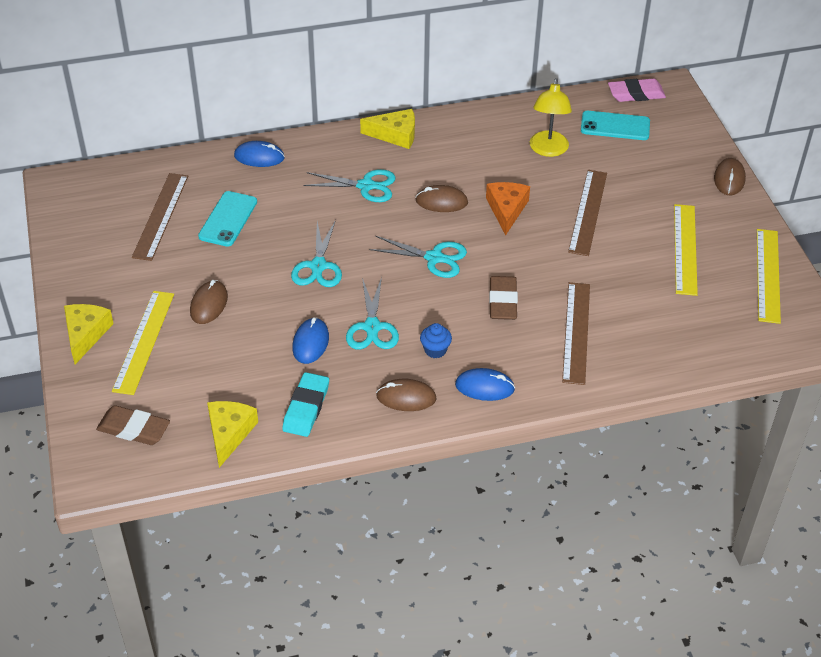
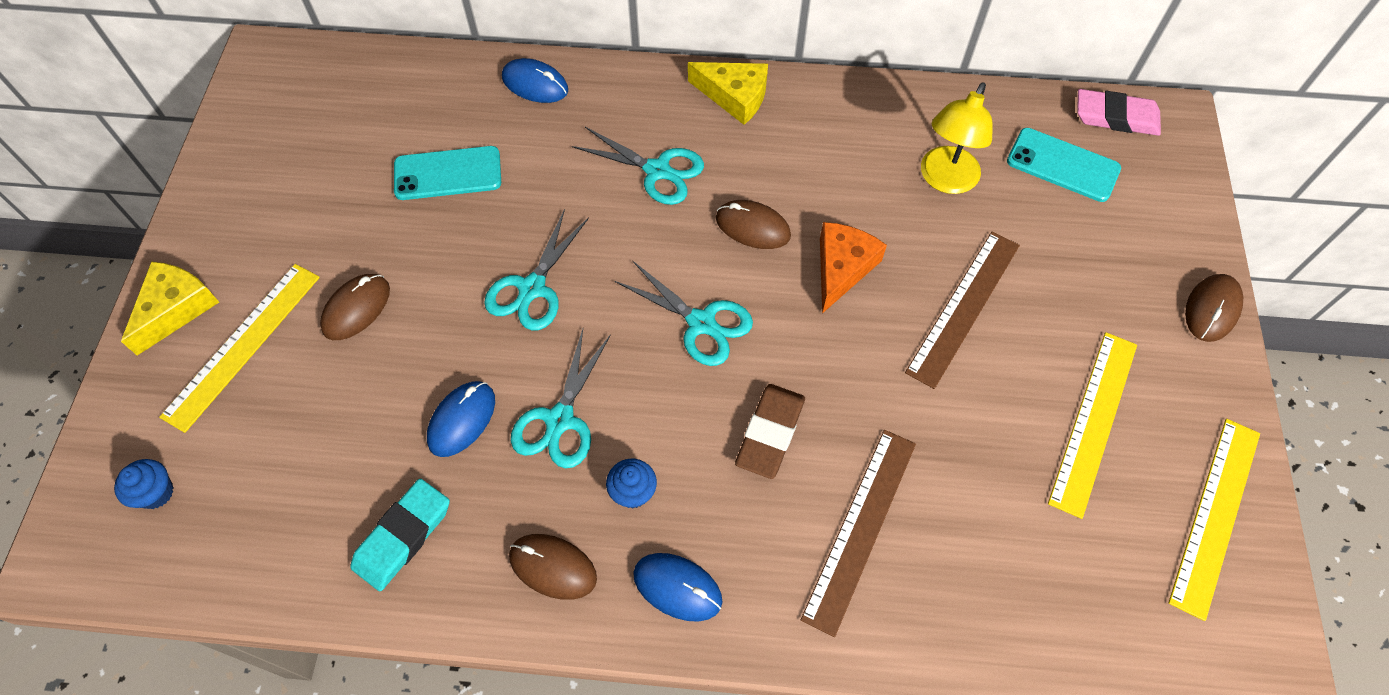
camera: 20 degrees right, 15 degrees up
(134, 429) = (156, 493): brown eraser -> blue cupcake
(161, 216) = (364, 144): brown ruler -> none
(228, 219) = (448, 173): turquoise phone -> turquoise phone turned 45 degrees clockwise
(229, 433) = (277, 546): yellow cheese -> none

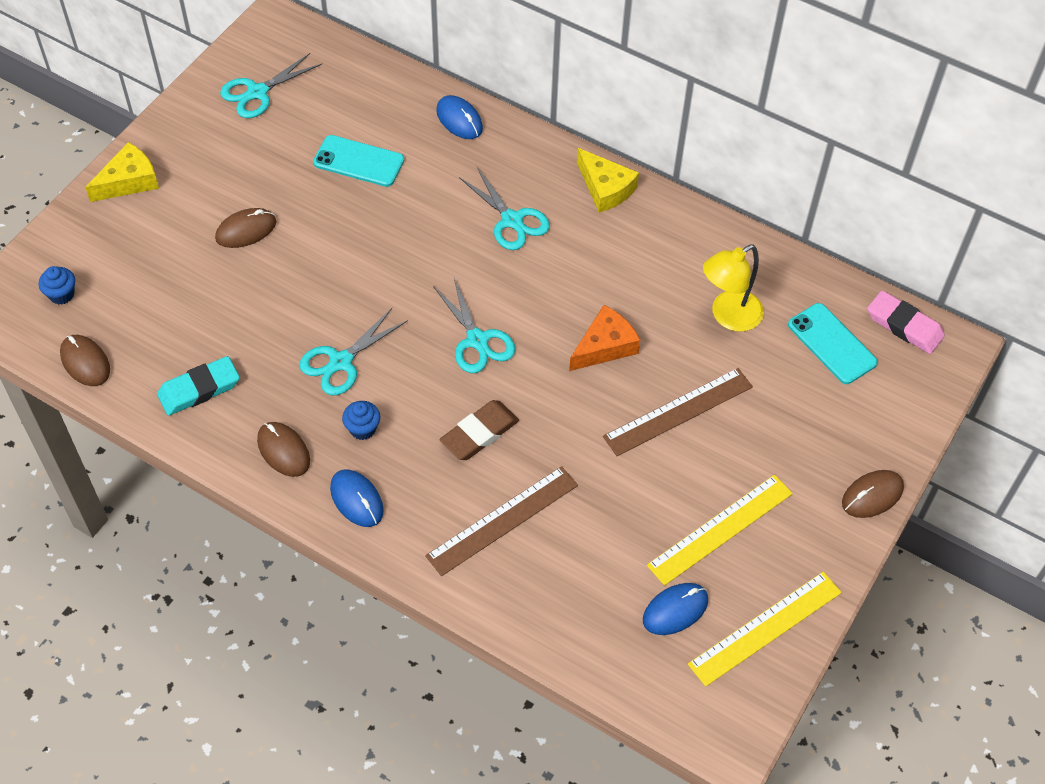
camera: 25 degrees right, 5 degrees down
(242, 344) = (160, 223): yellow ruler -> none
(462, 420) = (276, 333): blue mouse -> blue mouse (675, 610)
(532, 288) = (372, 267): turquoise scissors -> turquoise scissors (257, 92)
(752, 227) = (557, 290): brown mouse -> brown mouse (85, 362)

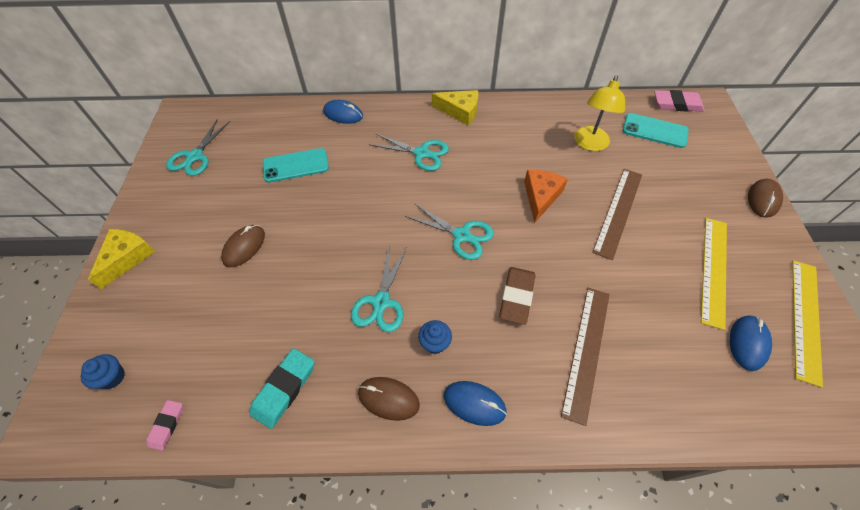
camera: 30 degrees left, 0 degrees up
(85, 362) = (167, 425): brown mouse -> pink eraser

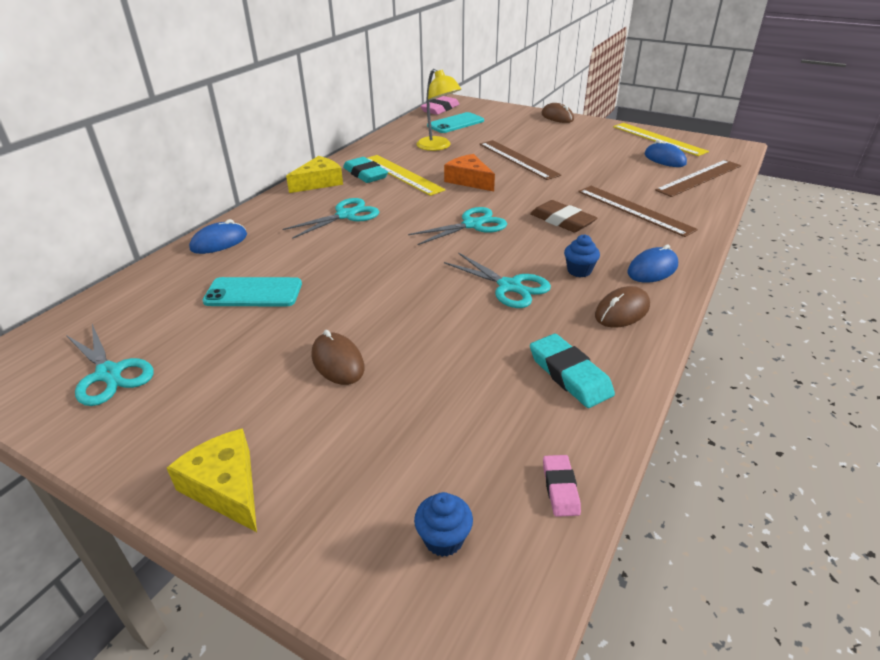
camera: 60 degrees left, 20 degrees down
(167, 425) = (560, 488): pink eraser -> pink eraser turned 45 degrees clockwise
(296, 165) = (253, 293): turquoise phone -> turquoise phone turned 75 degrees clockwise
(495, 128) = (365, 174): none -> turquoise eraser
(713, 270) = (600, 149): yellow ruler -> yellow ruler (401, 174)
(727, 395) = (699, 178): none -> brown ruler

